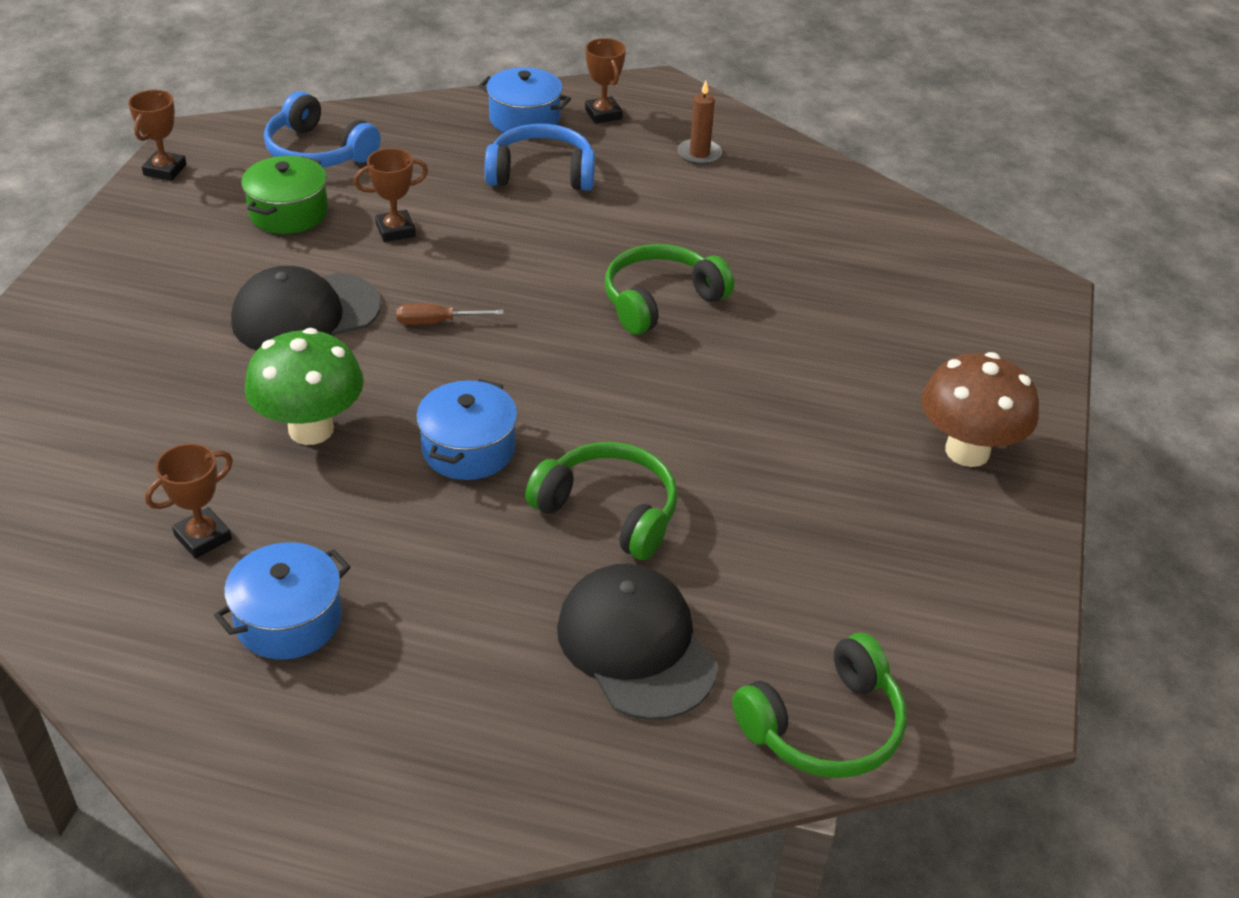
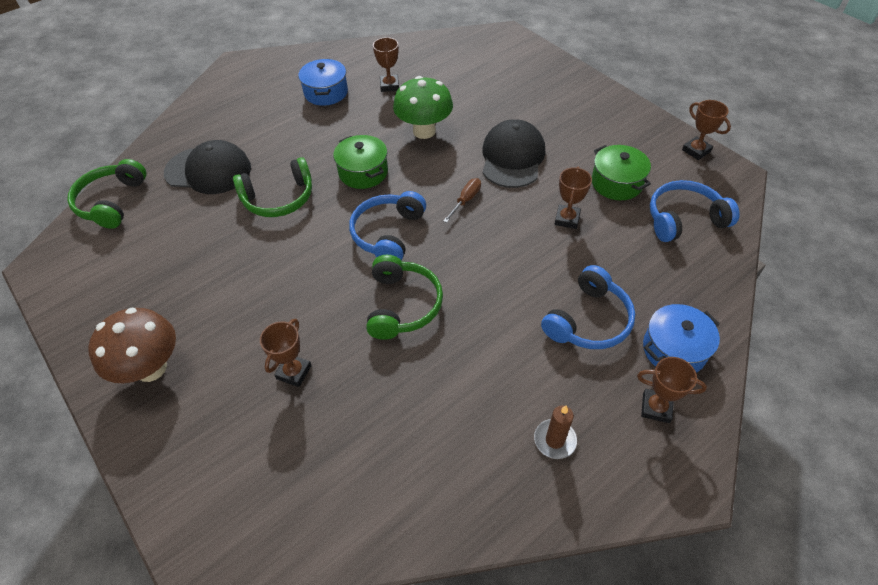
camera: 130 degrees right, 10 degrees up
(468, 449) = (363, 172): blue pot -> green pot
(565, 364) = (388, 233): none -> blue headphones
(831, 336) = (294, 372): none -> brown trophy

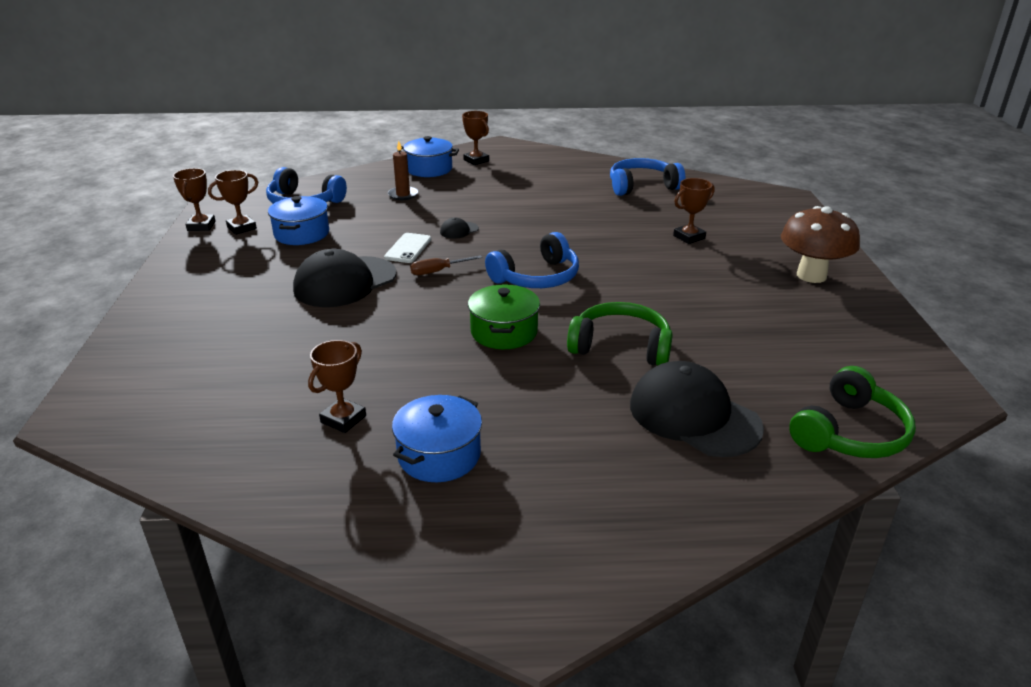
camera: 145 degrees left, 20 degrees down
(402, 305) = (574, 237): green headphones -> none
(424, 131) = (387, 342): green mushroom -> none
(509, 257) = (459, 230): none -> black cap
(518, 212) = (408, 248): none -> white phone
(555, 440) = (547, 169): brown candle -> brown candle (403, 195)
(567, 219) = (380, 231): brown trophy -> brown trophy (242, 228)
(588, 320) = (457, 191): blue headphones -> blue headphones (642, 186)
(616, 183) = (301, 234): green pot -> blue pot

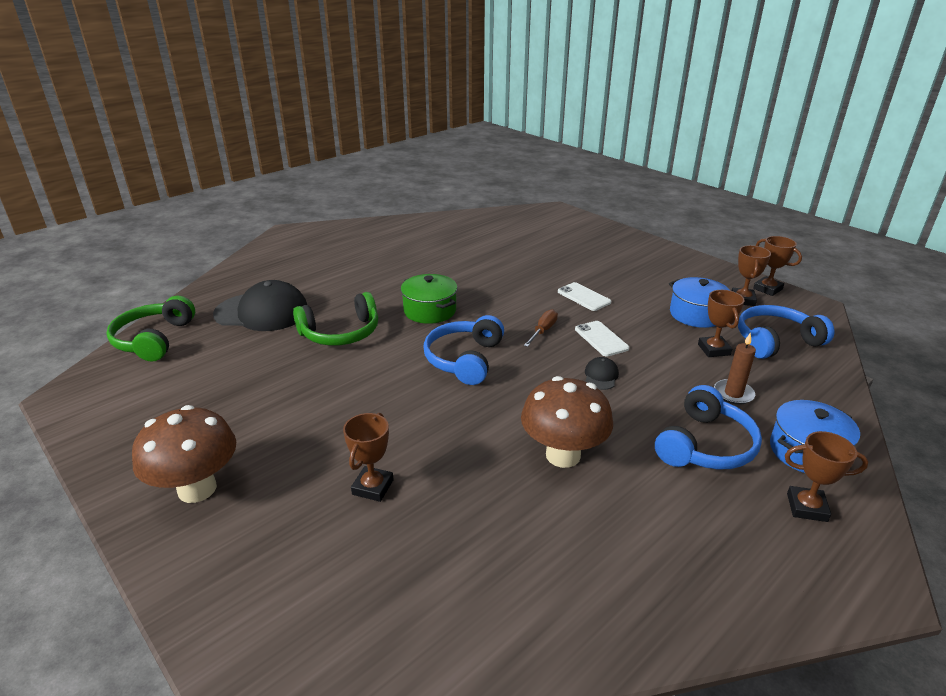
camera: 140 degrees right, 0 degrees up
(343, 419) = (447, 246): brown trophy -> brown trophy (713, 350)
(345, 282) = (584, 297): black cap -> white phone
(439, 455) = (382, 252): blue pot -> none
(556, 210) = (563, 455): none -> brown mushroom
(642, 186) = (528, 582): blue headphones -> blue headphones (705, 445)

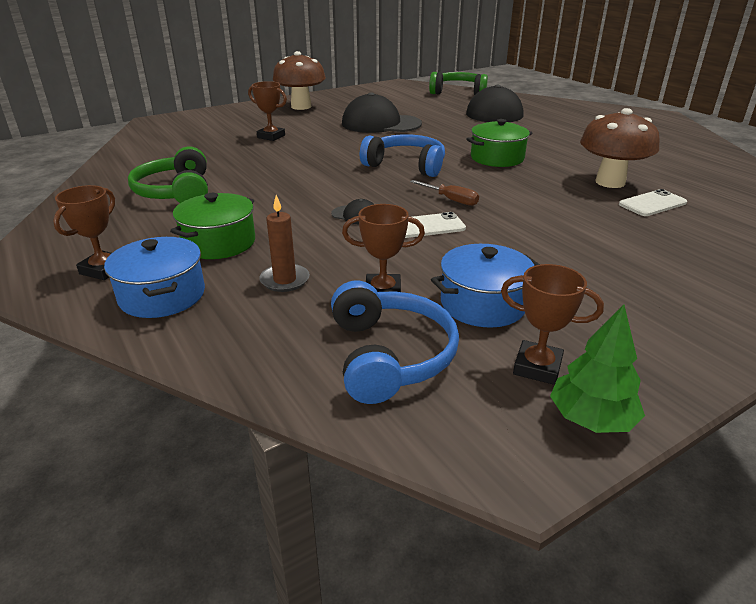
camera: 100 degrees right, 0 degrees up
(309, 391) = (380, 124): none -> black cap
(341, 333) = (459, 131): green headphones -> green headphones (176, 192)
(563, 455) = (256, 186): brown mushroom -> brown mushroom (610, 182)
(584, 297) = (534, 231): white phone -> white phone (652, 204)
(705, 445) = (219, 243): blue headphones -> green pot
(767, 289) = (591, 419): brown trophy -> green tree

